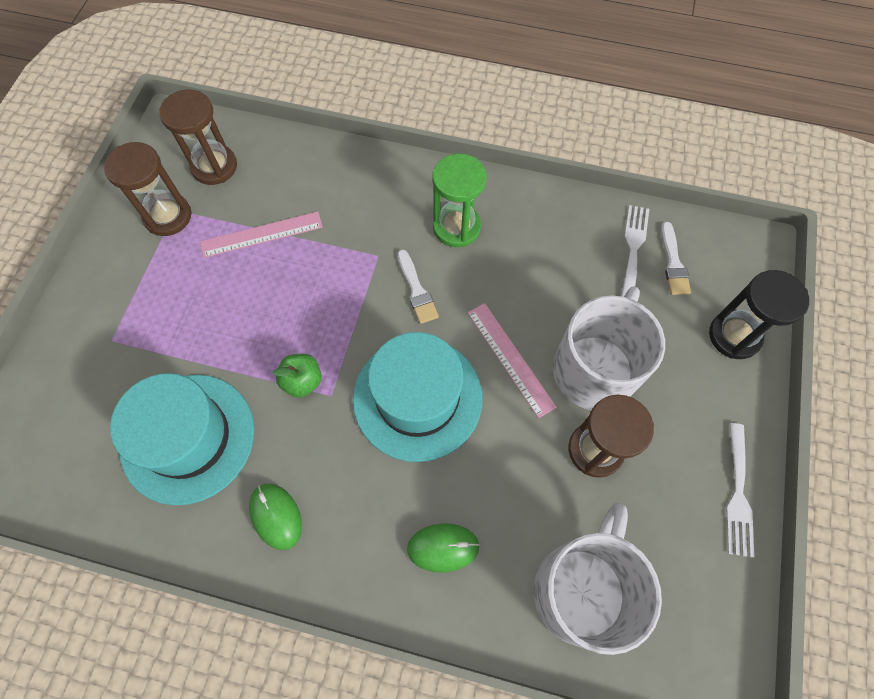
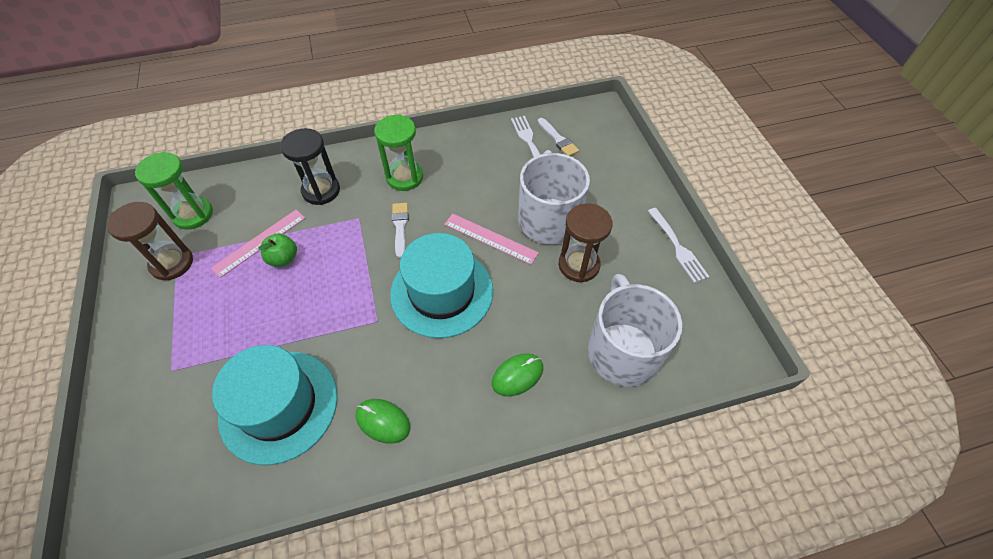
camera: 30 degrees left, 10 degrees down
(214, 166) = (193, 214): brown hourglass -> green hourglass
(302, 381) = (349, 322): green apple -> green apple (283, 258)
(417, 290) = (400, 227): white brush -> white brush turned 135 degrees counterclockwise
(734, 336) = (619, 163): black hourglass -> black hourglass (321, 191)

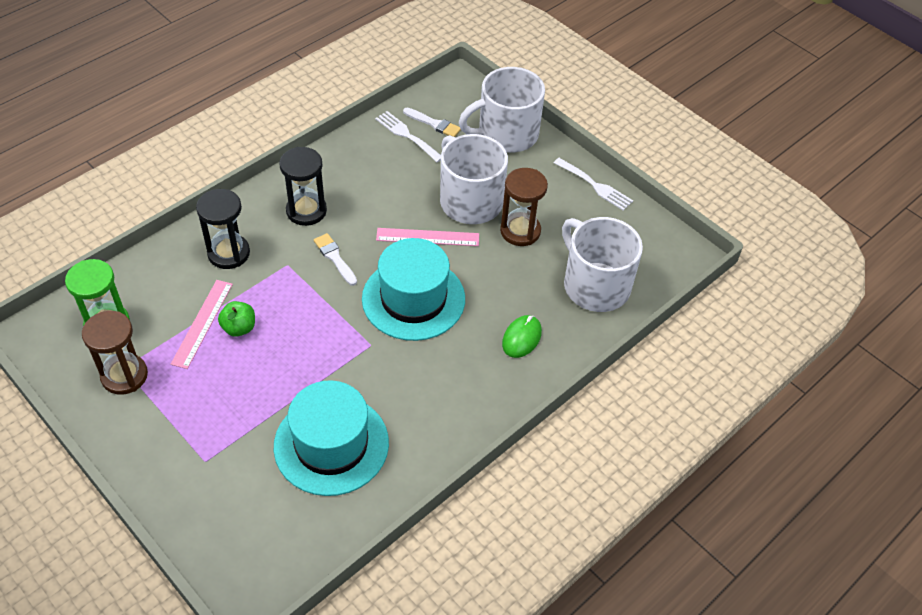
camera: 30 degrees left, 5 degrees down
(383, 421) = (432, 417): green mouse -> none
(405, 177) = (306, 211): green hourglass -> black hourglass
(618, 169) = (506, 134): none -> white mug

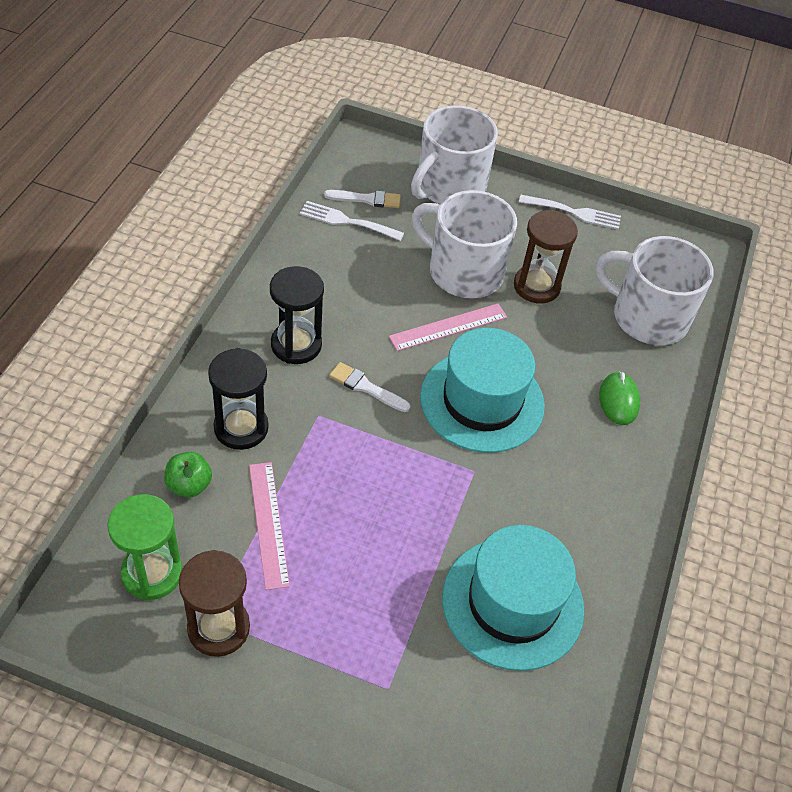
camera: 30 degrees left, 0 degrees up
(239, 328) = (315, 512): green apple -> green apple (189, 485)

